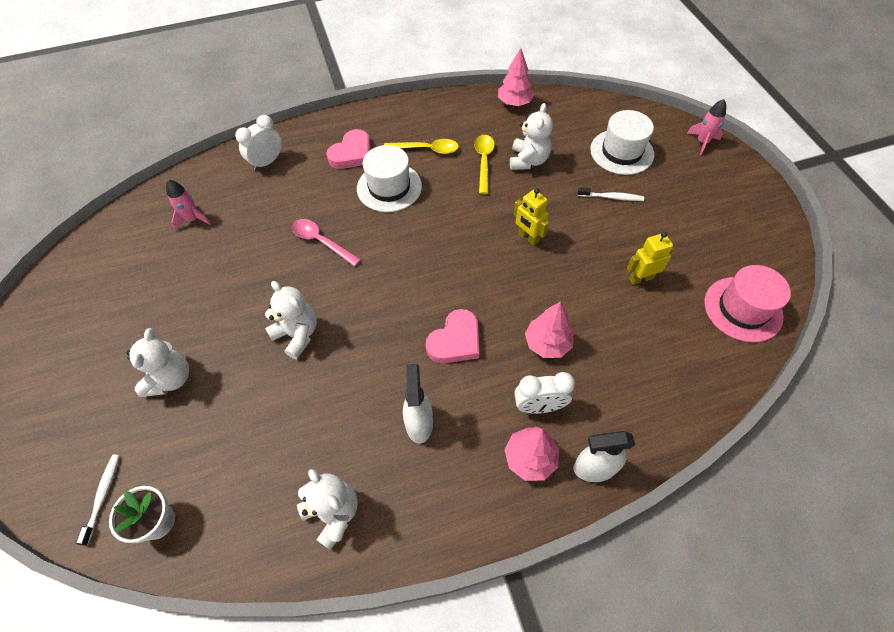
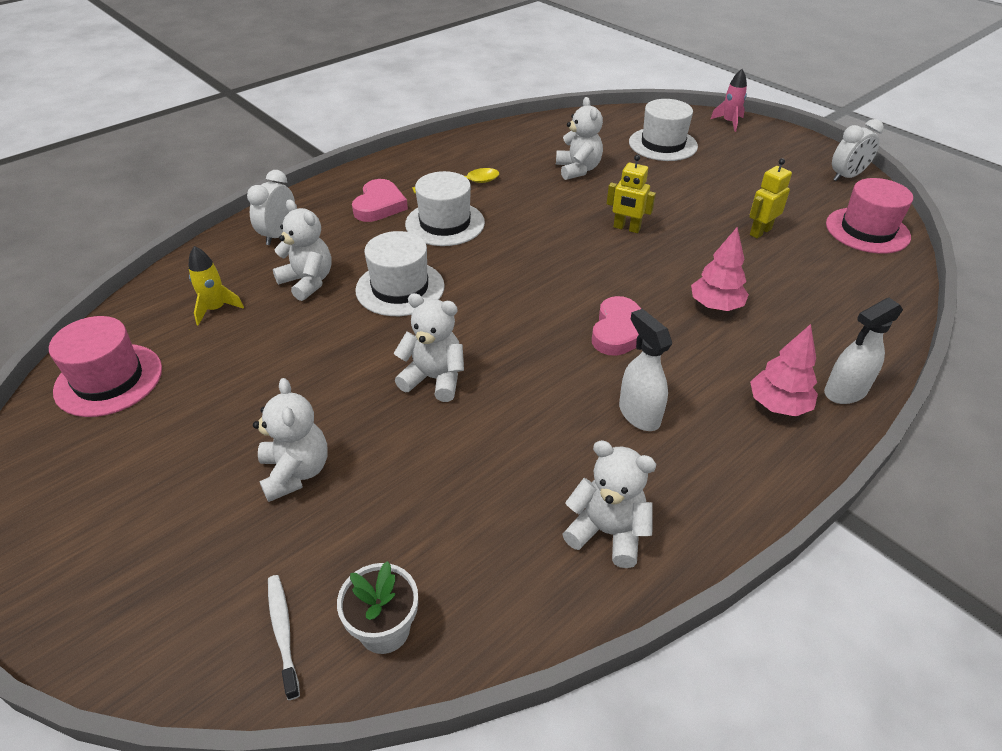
camera: 25 degrees left, 15 degrees down
(103, 258) = (109, 379): none -> pink hat
(193, 219) = (216, 309): pink rocket -> yellow rocket
(263, 214) = (308, 282): none -> white teddy bear
(321, 241) = (400, 288): pink spoon -> white hat
(484, 161) = (532, 180): yellow spoon -> none
(514, 103) = (528, 130): pink tree -> none
(539, 406) = (750, 359): white clock -> white clock (846, 176)
(611, 197) = (681, 179): white toothbrush -> none

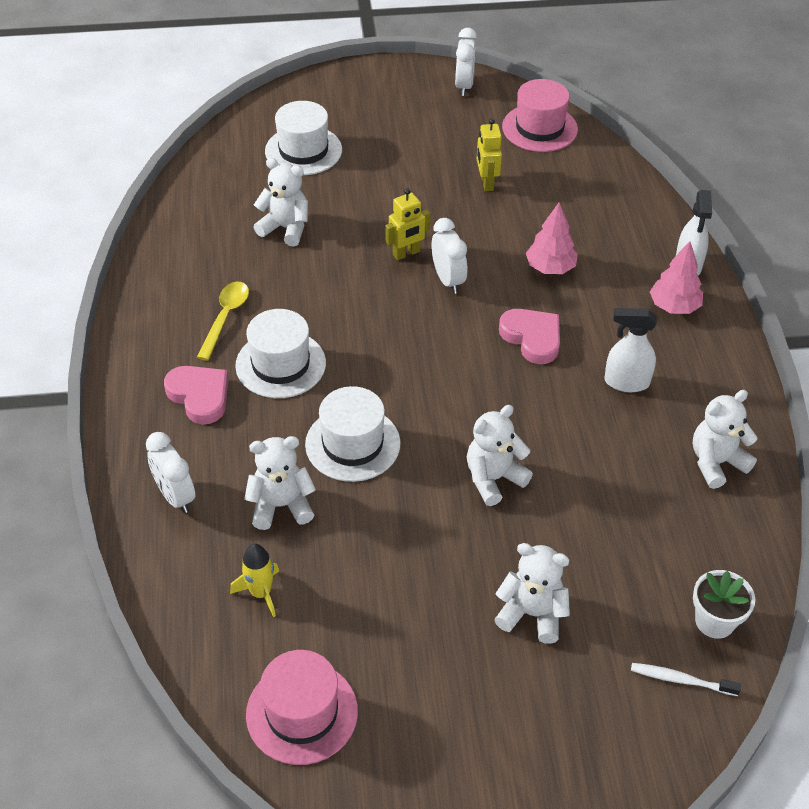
camera: 55 degrees left, 5 degrees up
(626, 259) = (448, 280): none -> white clock
(729, 122) = (314, 88): pink rocket -> none

